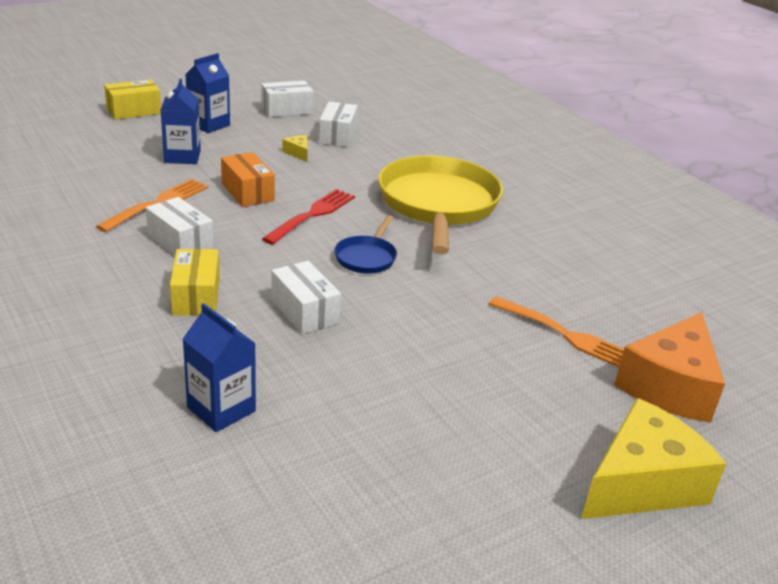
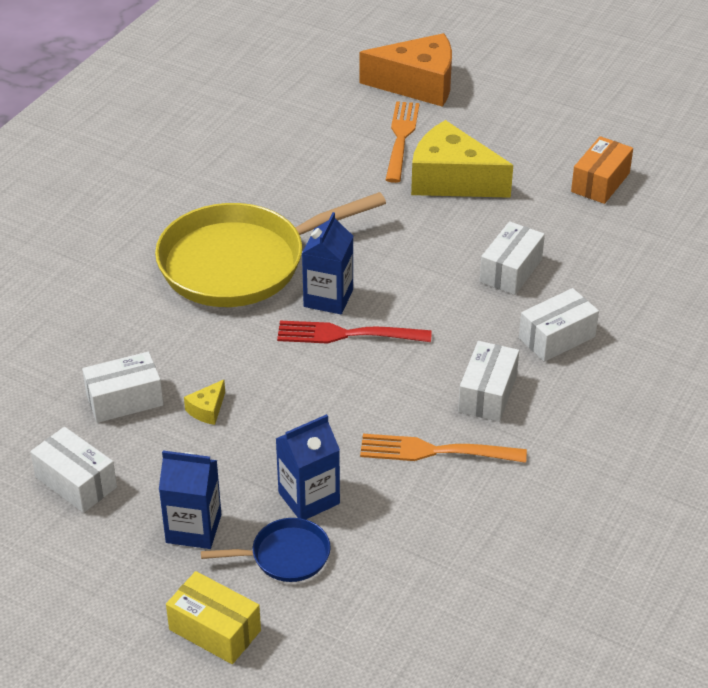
camera: 115 degrees left, 10 degrees up
(196, 296) = (557, 337): yellow box -> white box
(221, 409) = (662, 259): blue carton -> blue carton (328, 298)
(247, 192) = (344, 401): orange box -> orange box (600, 182)
(366, 257) = (391, 270): blue pan -> blue pan (285, 556)
(642, 483) = (533, 80): yellow cheese -> yellow cheese (452, 180)

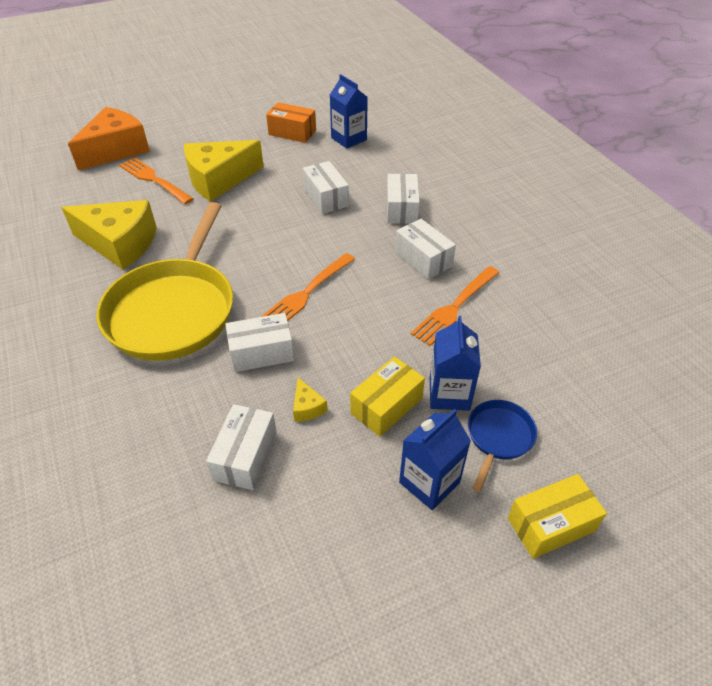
camera: 55 degrees left, 5 degrees up
(76, 482) = (310, 543): white box -> white box (262, 353)
(255, 461) = (386, 406): none -> yellow box
(288, 177) = (120, 244): none -> yellow cheese
(328, 298) = (261, 284): blue carton -> blue carton (349, 139)
(348, 334) = (306, 293): red fork -> orange fork
(600, 182) = (292, 132): orange box -> orange box turned 45 degrees counterclockwise

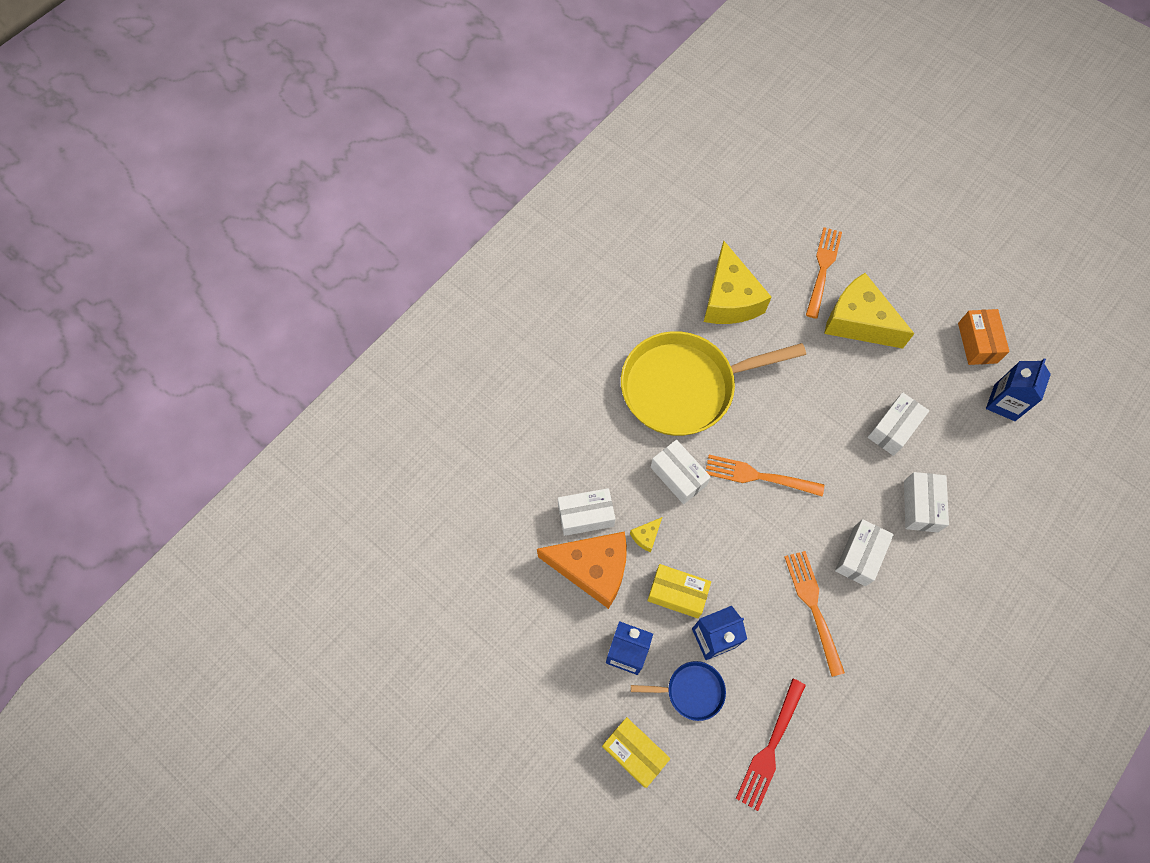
camera: 65 degrees right, 20 degrees up
(116, 150) = (843, 209): orange cheese -> orange cheese (592, 569)
(401, 209) = (920, 506): white box -> white box turned 60 degrees counterclockwise
(455, 306) = (814, 608): orange fork -> orange fork turned 60 degrees clockwise
(580, 393) = (770, 746): none -> red fork

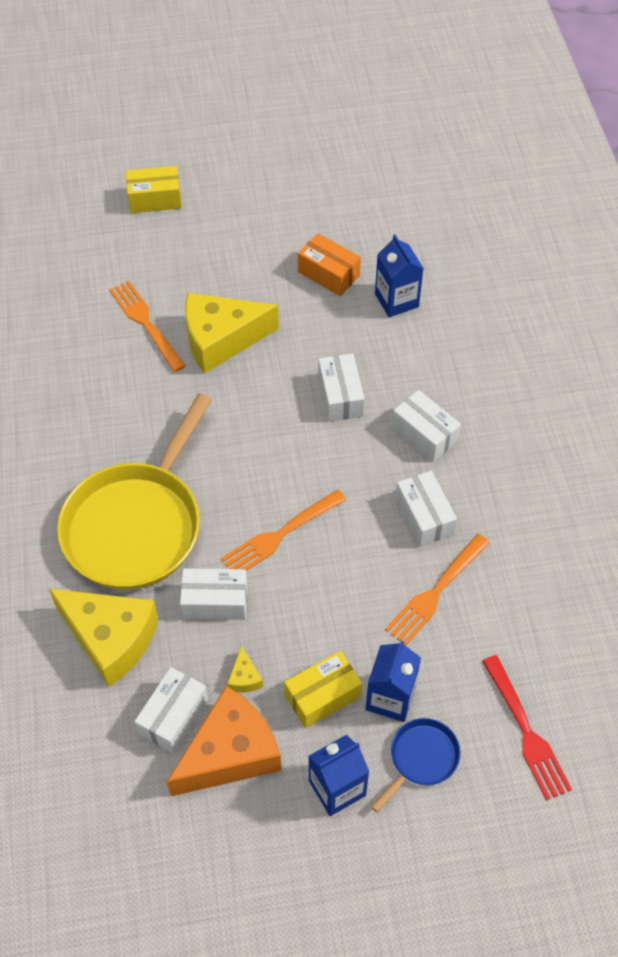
camera: 50 degrees left, 10 degrees down
(634, 752) = (434, 858): yellow box -> yellow box (155, 199)
(729, 299) = (94, 417): yellow cheese -> yellow cheese (110, 639)
(814, 608) = (436, 591): orange fork -> orange fork turned 75 degrees counterclockwise

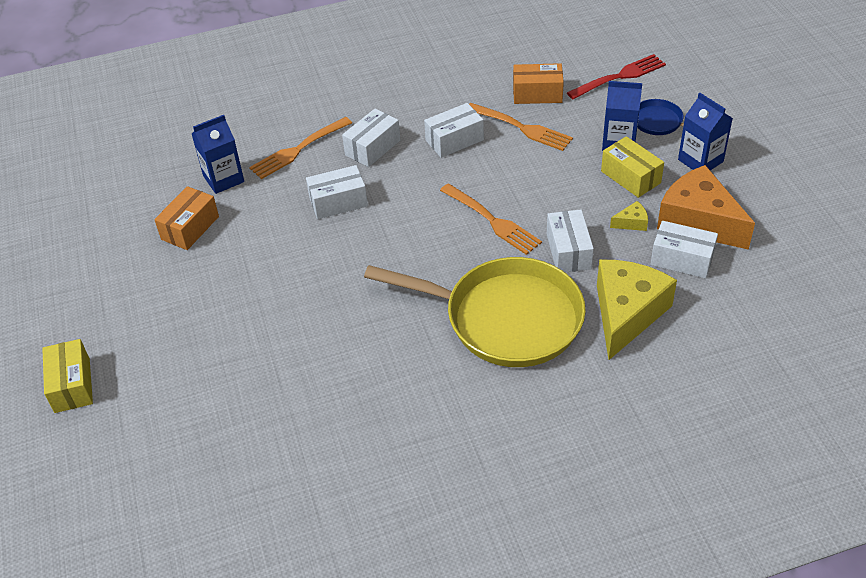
camera: 95 degrees left, 10 degrees down
(146, 324) = (258, 358): orange fork -> orange fork (299, 149)
(221, 339) = (277, 294): yellow cheese -> none
(501, 622) = (537, 94): none -> orange box

